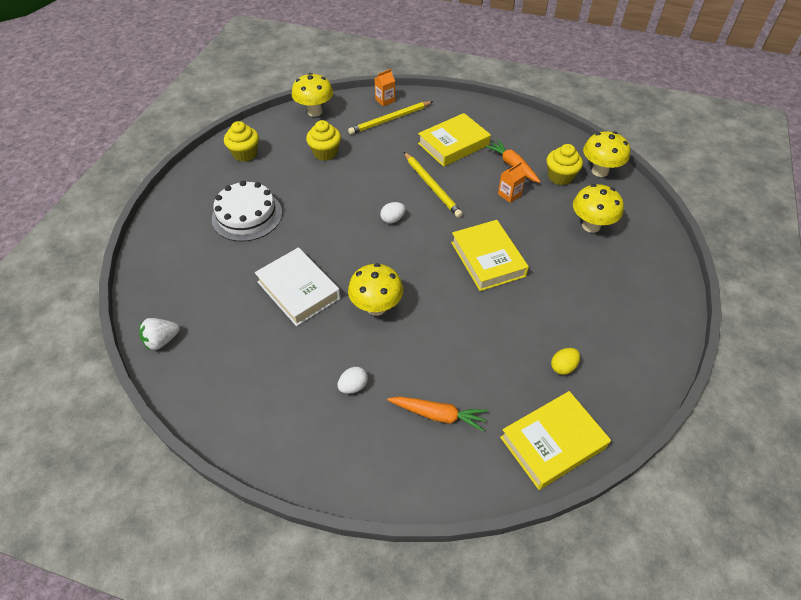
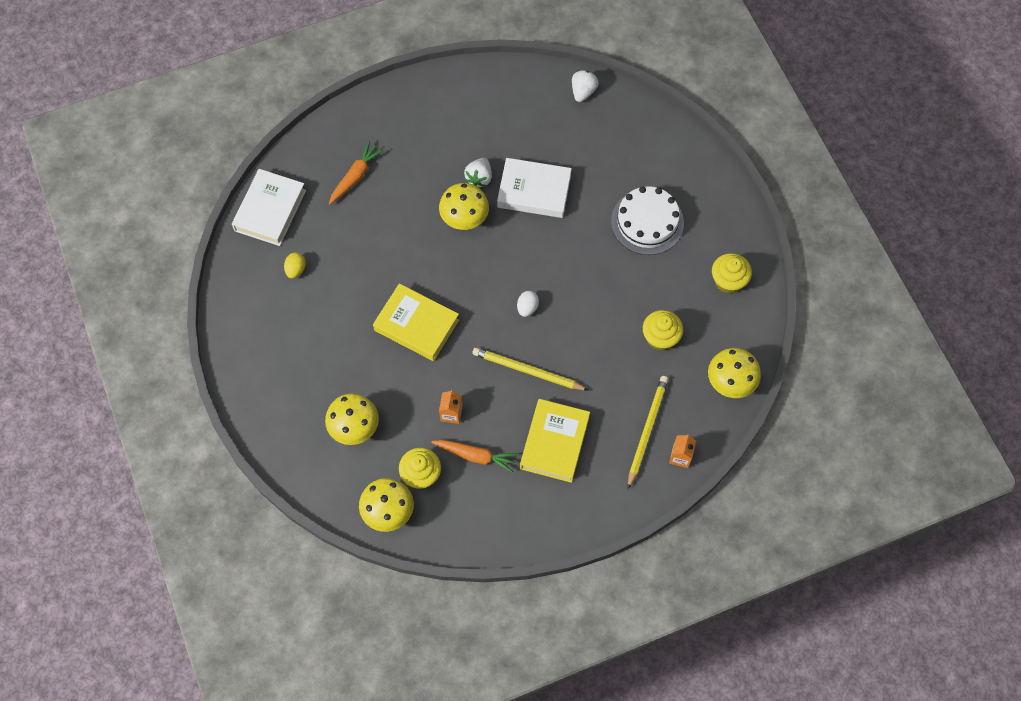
camera: 140 degrees right, 15 degrees up
(329, 331) = (479, 178): none -> white strawberry
(353, 386) = (426, 154): white egg -> none
(438, 415) = (355, 176): orange carrot -> orange carrot turned 150 degrees clockwise
(552, 443) = (270, 210): yellow book -> white book

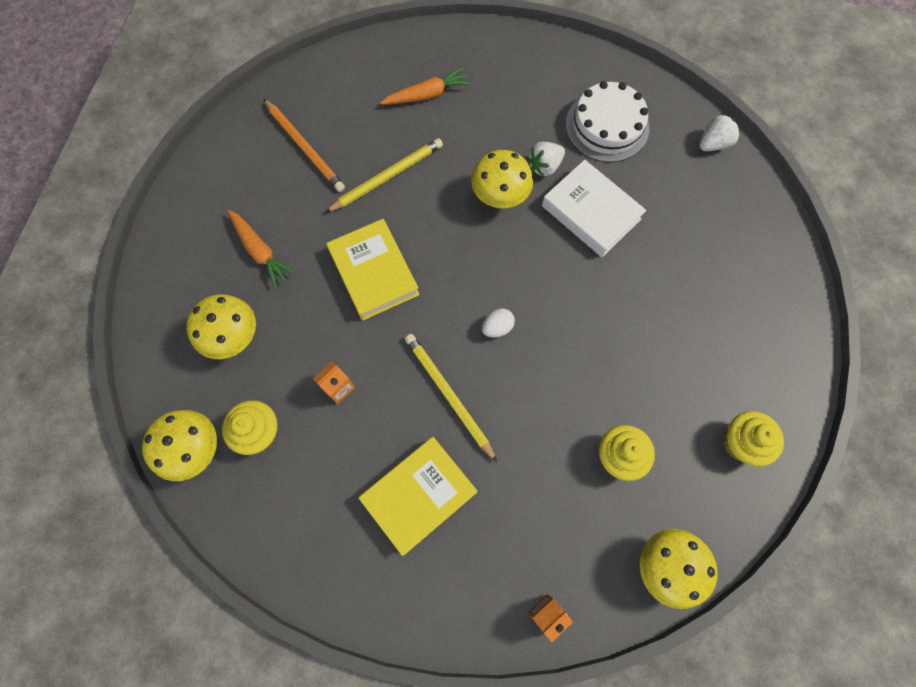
camera: 35 degrees right, 5 degrees up
(270, 210) = (325, 79): white book -> none
(296, 270) = (305, 147): yellow egg -> orange pencil
(476, 456) = (328, 451): orange carrot -> orange carrot (260, 251)
(647, 222) = (690, 318): white cake -> white cake (607, 126)
(647, 430) = (529, 554): yellow pencil -> yellow pencil (387, 177)

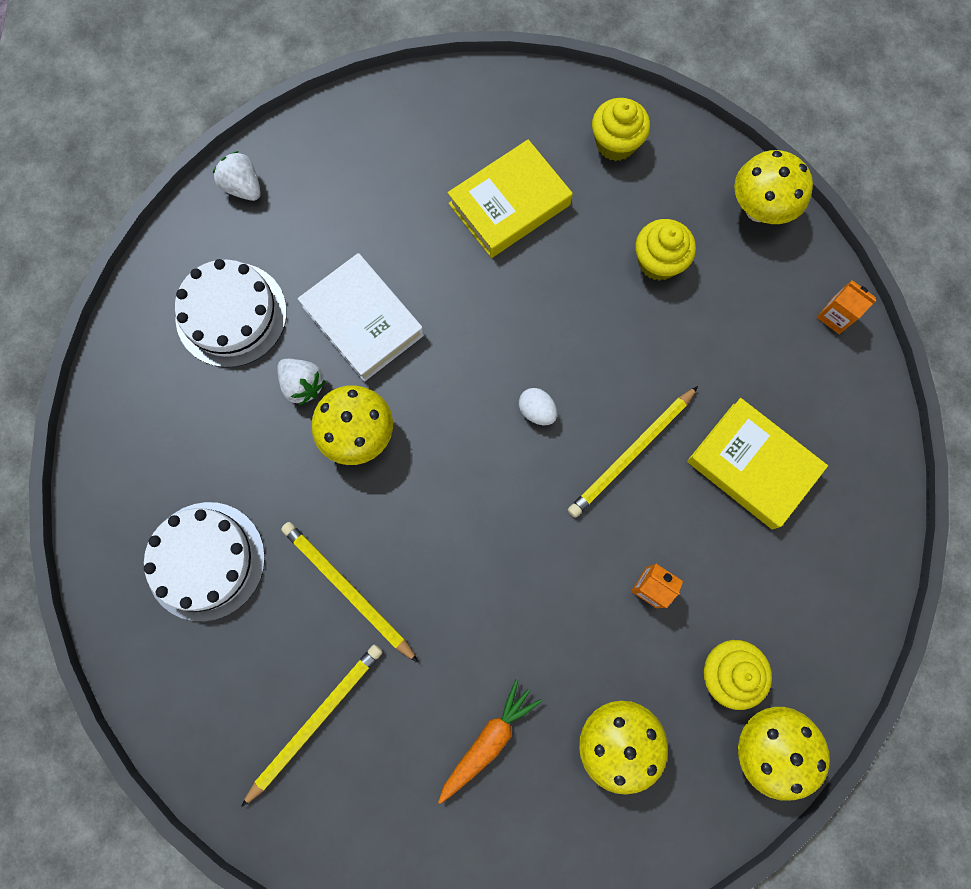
camera: 100 degrees left, 5 degrees up
(305, 147) = (315, 720): orange pencil -> yellow pencil
(374, 273) = (492, 576): yellow book -> yellow book (509, 204)
(427, 94) = (205, 561): orange carrot -> white cake
(591, 212) = (363, 321): white book -> white book turned 75 degrees counterclockwise

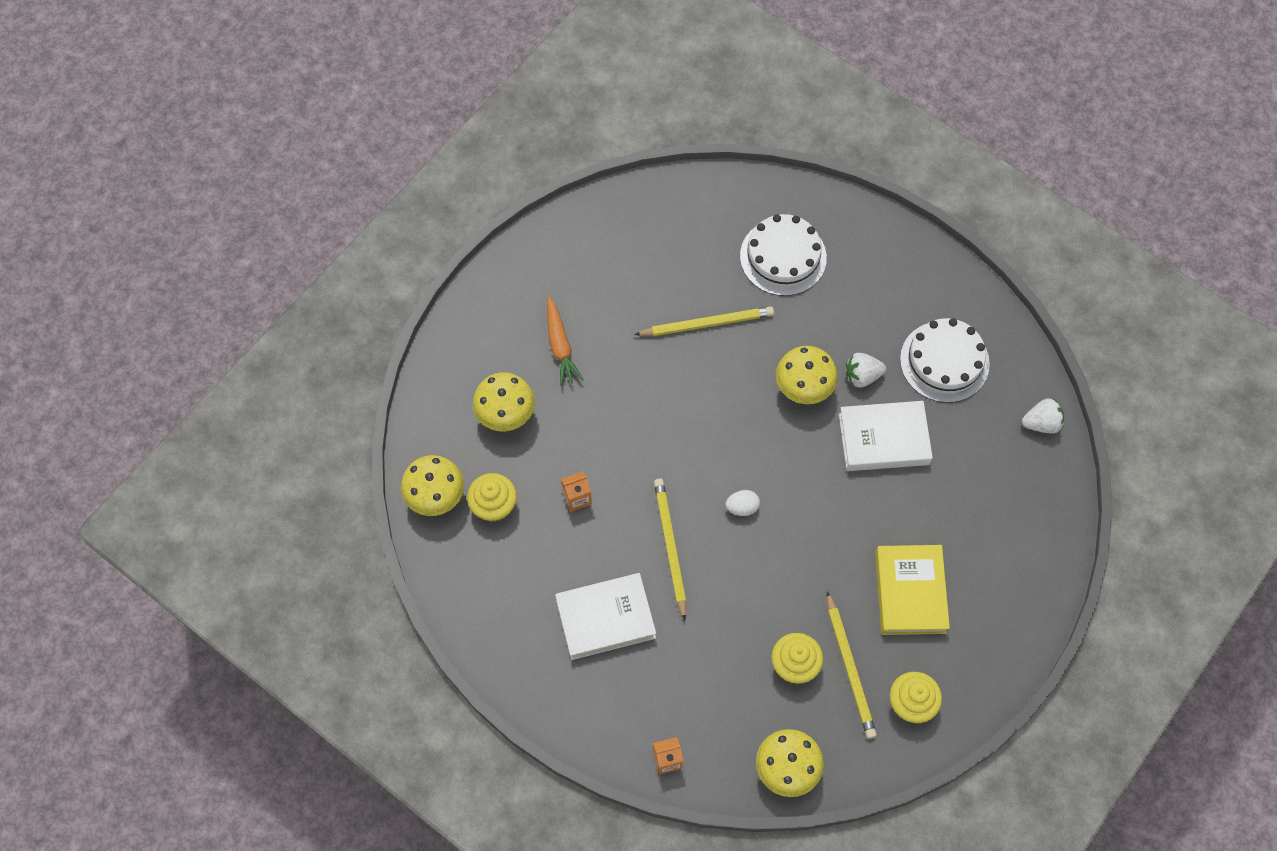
camera: 125 degrees right, 10 degrees down
(315, 720) = (642, 262): yellow pencil -> yellow pencil (850, 667)
(752, 466) = (605, 618): yellow book -> white book

